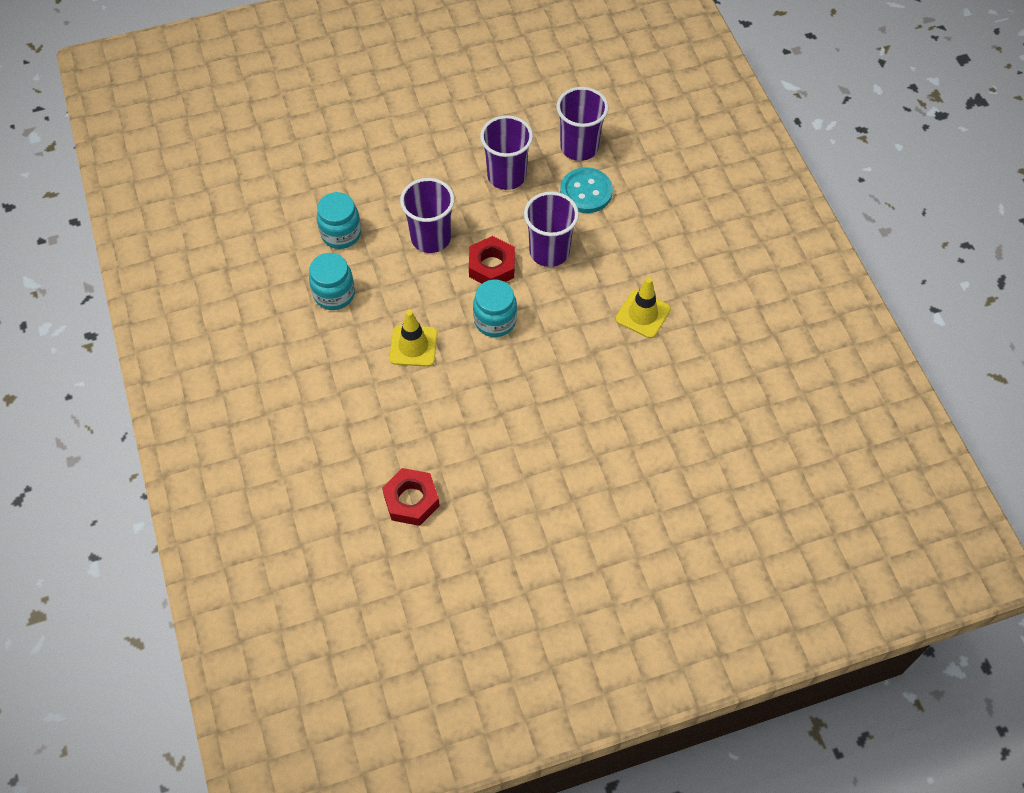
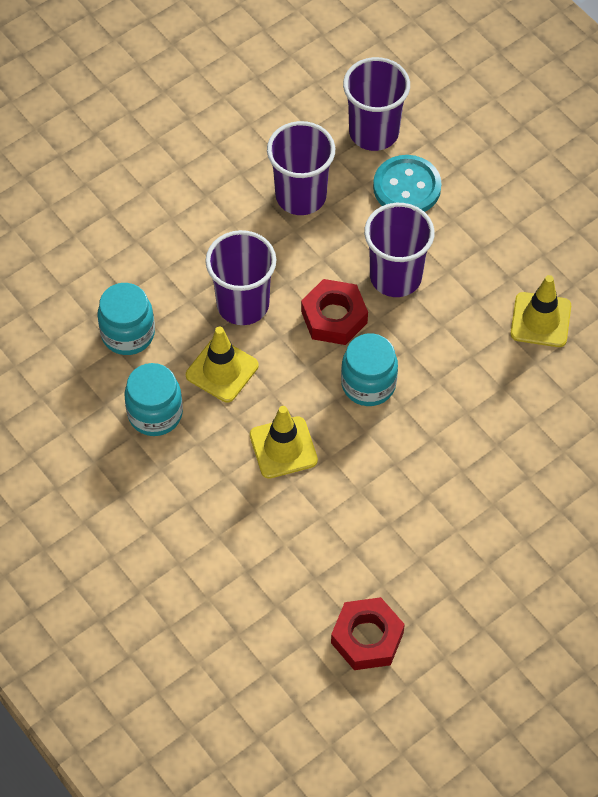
camera: 20 degrees left, 0 degrees up
(395, 279) = (222, 370): none -> yellow traffic cone

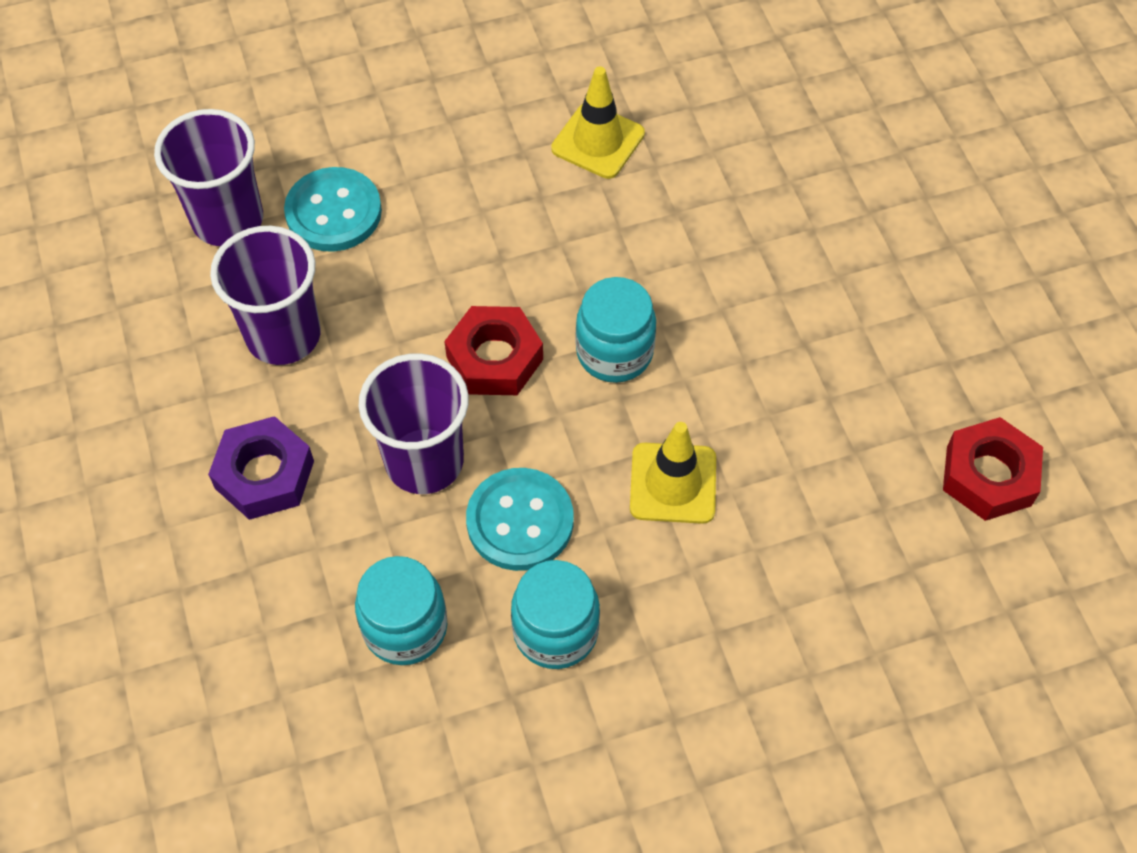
camera: 70 degrees left, 0 degrees up
(199, 224) = (264, 475): none -> purple nut
(222, 370) = (520, 521): yellow traffic cone -> turquoise button
(395, 277) = (465, 269): purple cup -> none

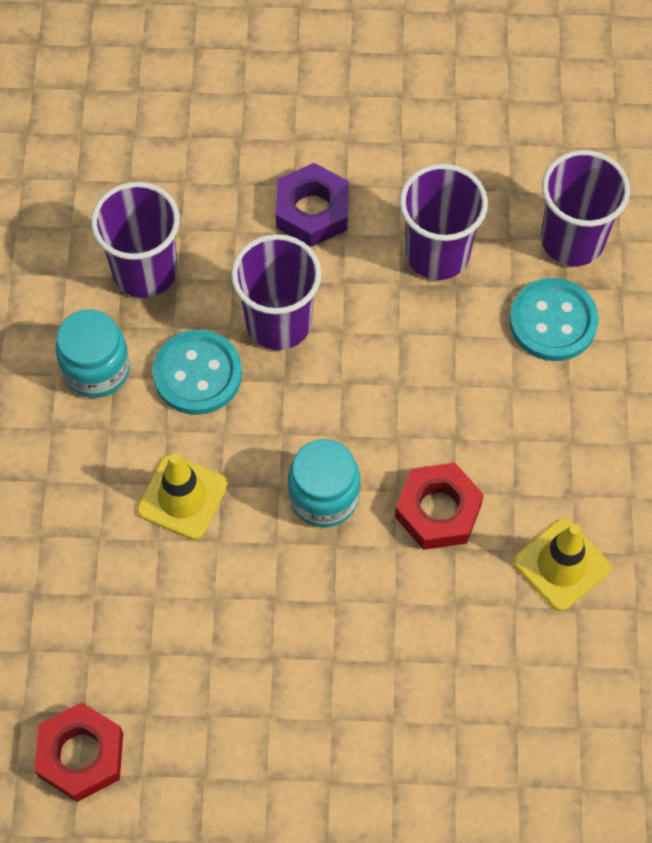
camera: 110 degrees right, 5 degrees up
(405, 627) = (145, 271): turquoise jar -> purple cup
(495, 358) = (354, 402): red nut -> red nut (438, 511)

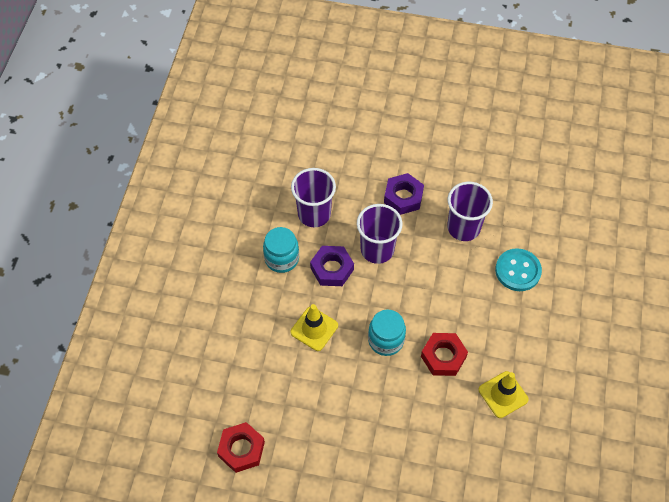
camera: 10 degrees right, 5 degrees down
(197, 374) = (332, 269): turquoise button -> purple nut
(572, 240) = (534, 231): purple cup -> none

